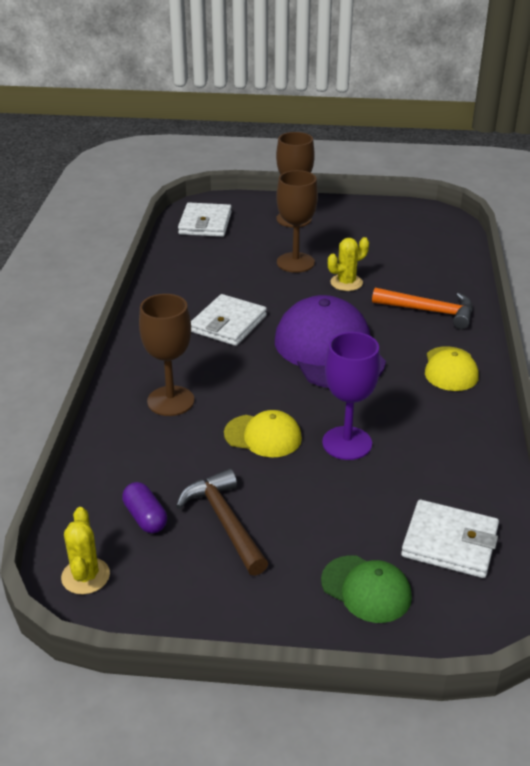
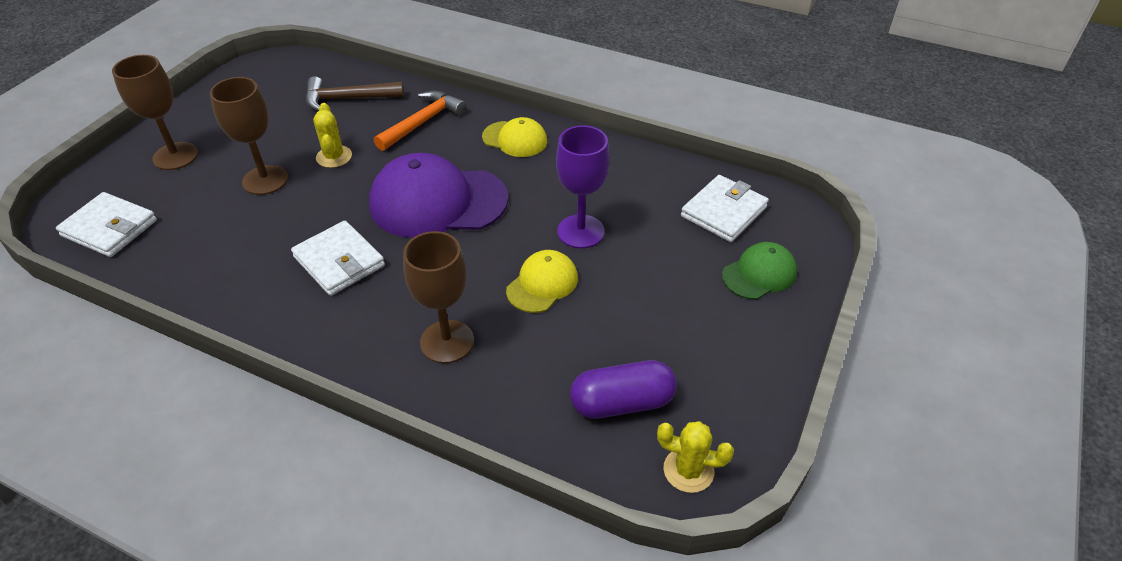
camera: 70 degrees left, 10 degrees up
(145, 517) = (622, 403): purple capsule -> purple capsule, size x1.56
(224, 522) = (650, 343): brown hammer -> brown hammer (347, 99)

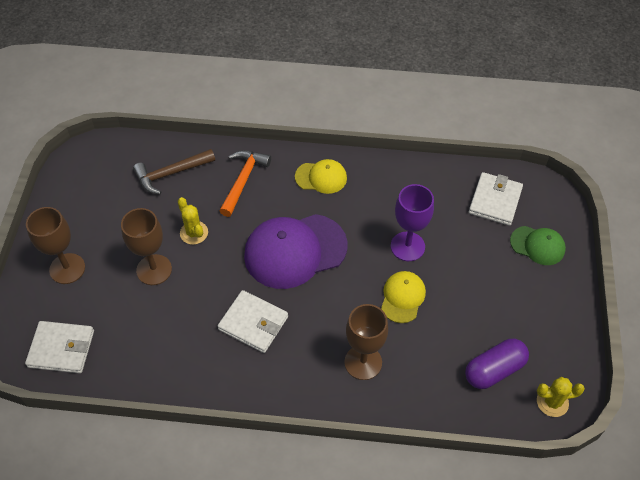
camera: 20 degrees left, 10 degrees up
(759, 274) = (537, 245): green cap -> green cap turned 75 degrees clockwise

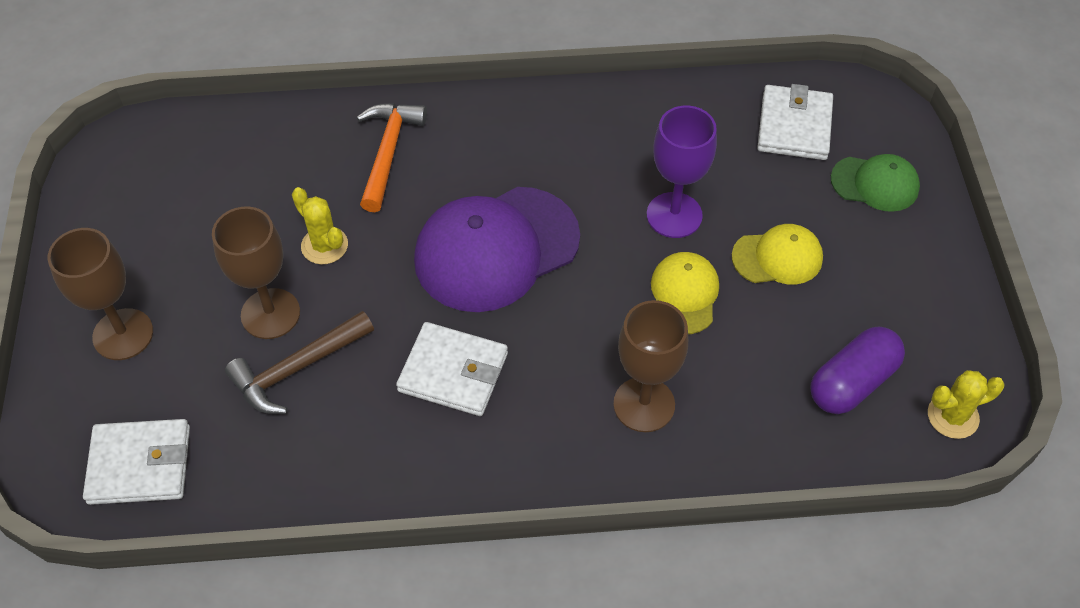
camera: 10 degrees left, 0 degrees up
(171, 174) = (266, 159): brown hammer -> brown hammer (297, 369)
(321, 177) = (513, 130): yellow cap -> yellow cap (777, 257)

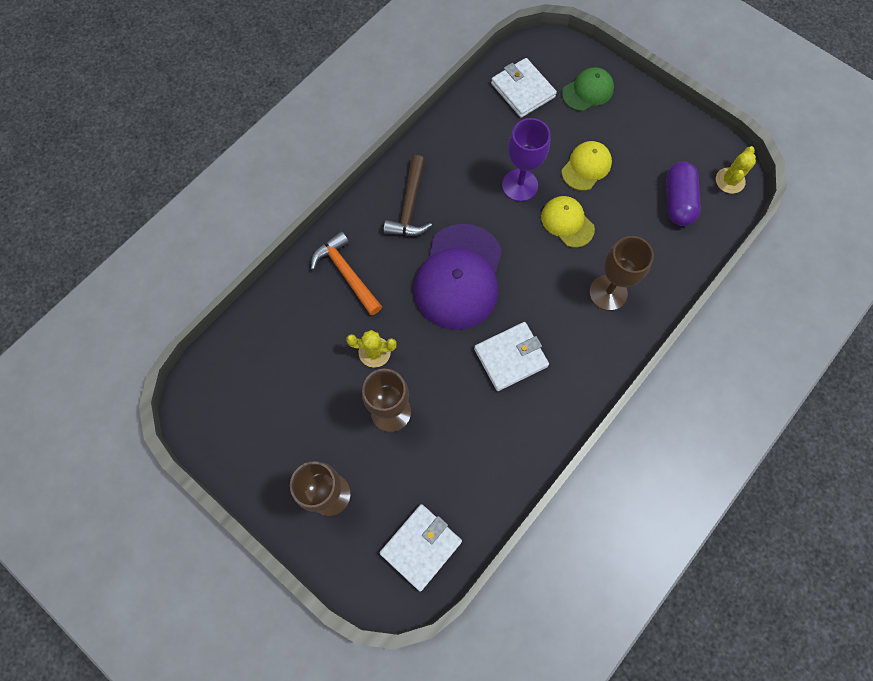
camera: 45 degrees left, 15 degrees up
(297, 369) = (437, 426): brown hammer -> brown hammer (409, 206)

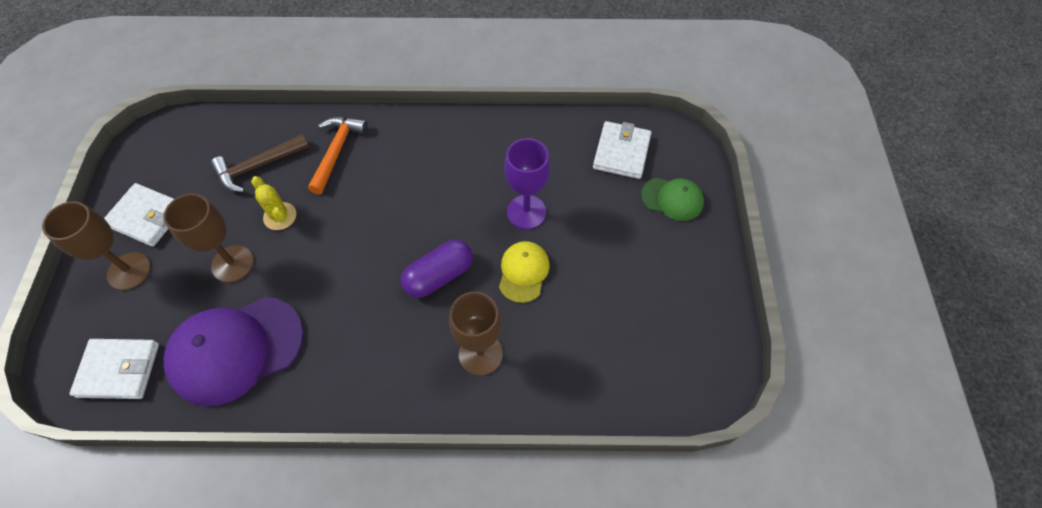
camera: 50 degrees right, 10 degrees down
(409, 206) = (434, 151): brown hammer -> brown hammer (258, 167)
(459, 277) = (397, 228): purple cap -> purple cap (236, 350)
(510, 357) = (350, 318): white wallet -> white wallet (147, 217)
(586, 167) = (594, 249): yellow cap -> none
(677, 201) = (633, 349): purple capsule -> purple capsule (439, 276)
(730, 181) = (703, 382): yellow cactus -> none

